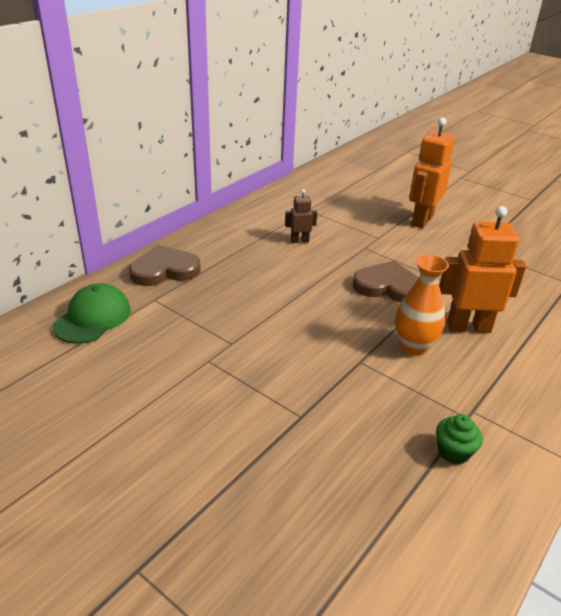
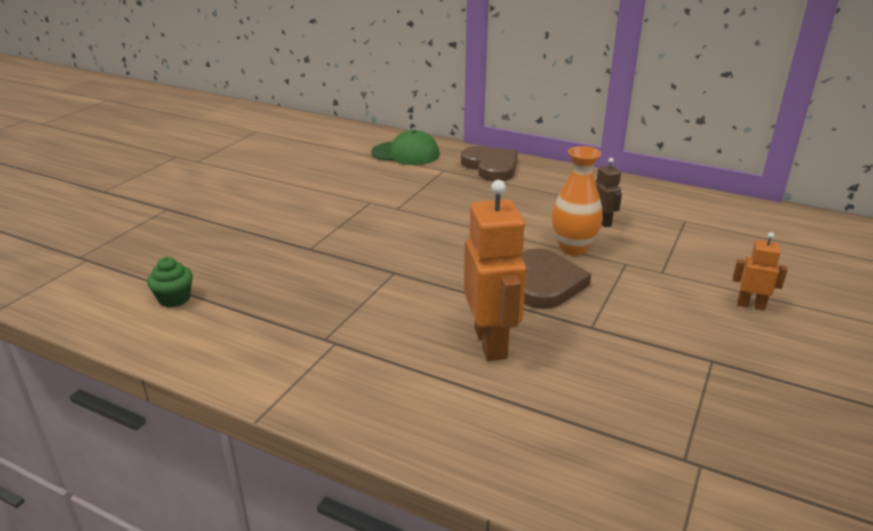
camera: 80 degrees right, 5 degrees down
(414, 347) = (432, 303): orange vase -> orange vase (573, 248)
(421, 220) = (751, 305): orange robot -> orange robot, size x0.51
(453, 452) = (273, 329): green cupcake -> green cupcake (174, 299)

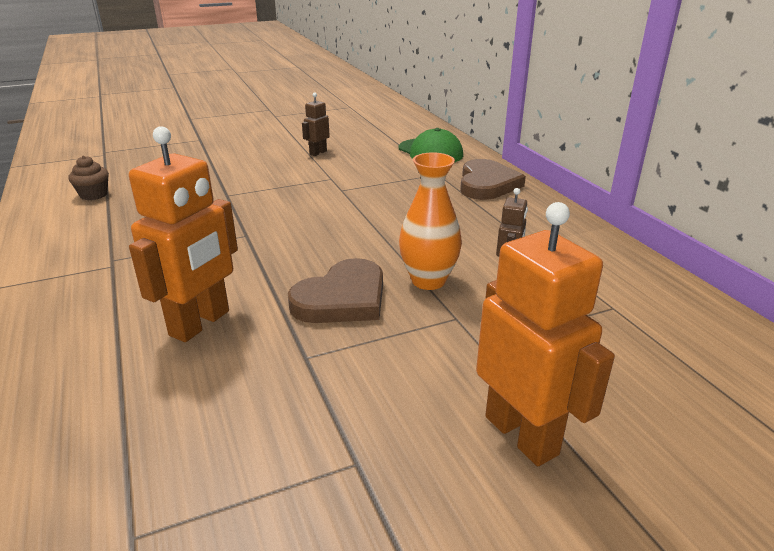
camera: 40 degrees right, 0 degrees up
(174, 299) = (94, 195): green cupcake -> brown cupcake
(314, 184) = (318, 153): none -> brown robot
(751, 305) = (522, 435): orange robot -> orange robot, size x1.98

